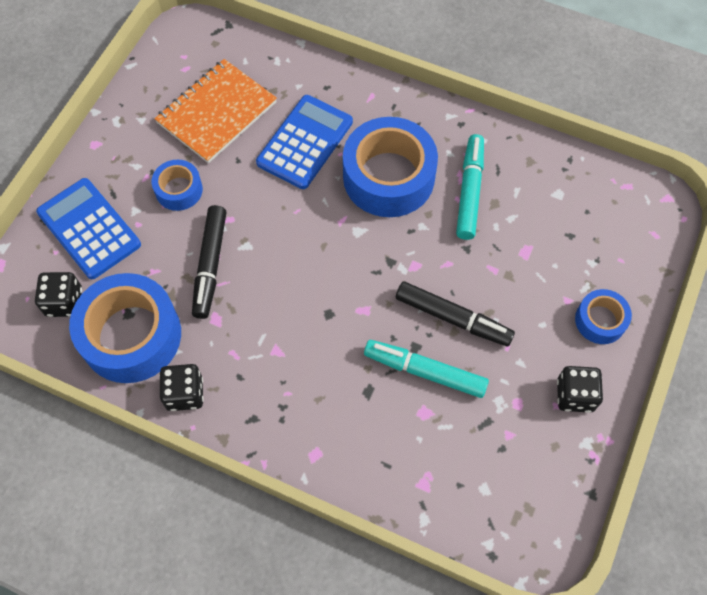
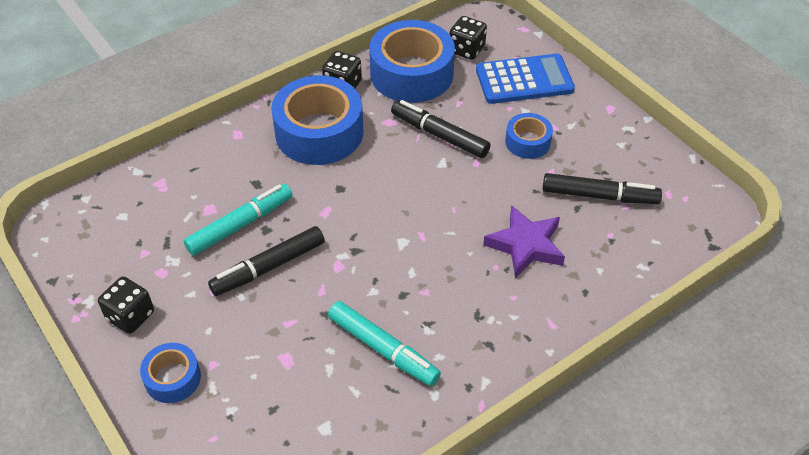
camera: 120 degrees right, 15 degrees down
(217, 113) = (599, 196): orange notebook -> black marker
(305, 142) = (525, 245): blue calculator -> purple star
(388, 177) = (444, 291): blue tape -> blue tape (319, 132)

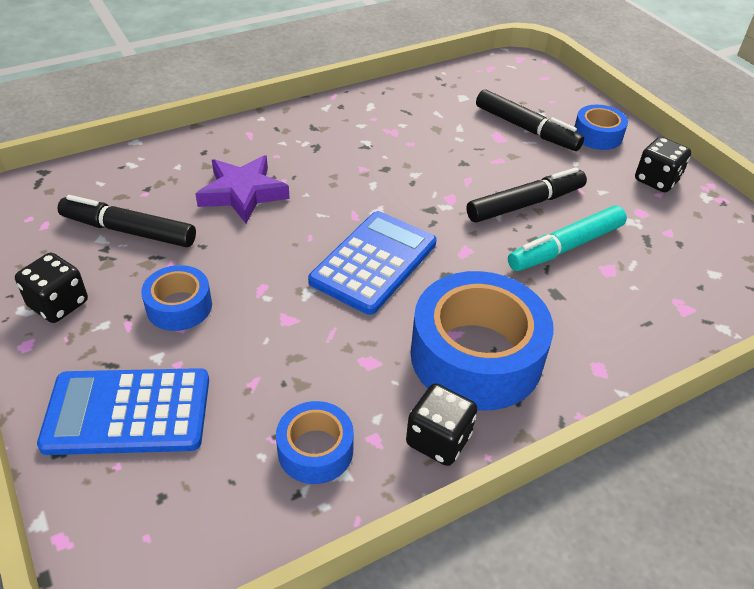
camera: 175 degrees left, 5 degrees down
(383, 349) = (410, 133): turquoise marker -> none
(398, 192) = (373, 262): none -> blue calculator
(411, 74) = (315, 450): blue tape -> blue tape, size x0.51
(439, 135) = (300, 331): black marker -> black marker (526, 129)
(466, 50) = (198, 495): black dice -> black dice (58, 304)

